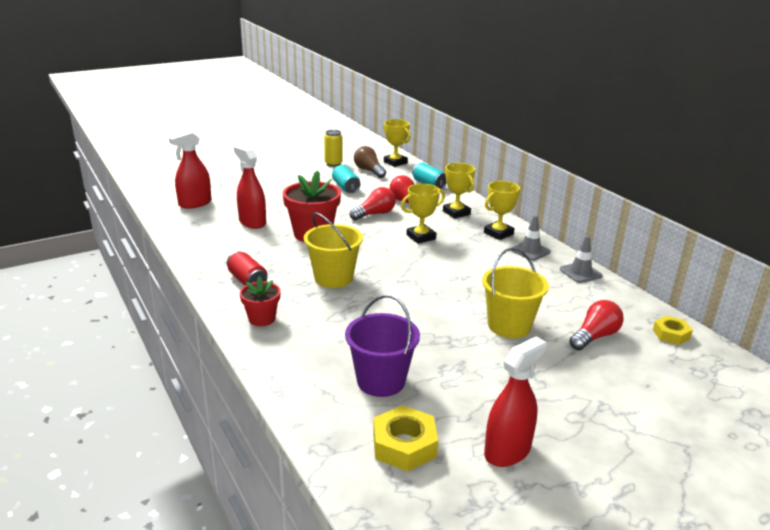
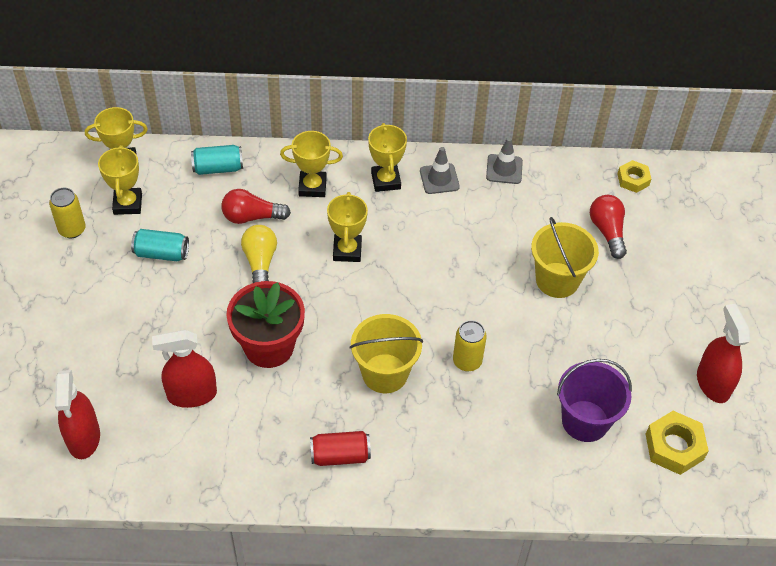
camera: 60 degrees left, 25 degrees up
(262, 319) = (428, 472): red flower pot -> none
(369, 171) = (128, 204): brown light bulb -> yellow trophy
(375, 214) = (260, 262): red light bulb -> yellow light bulb
(380, 307) = (467, 361): none -> yellow can

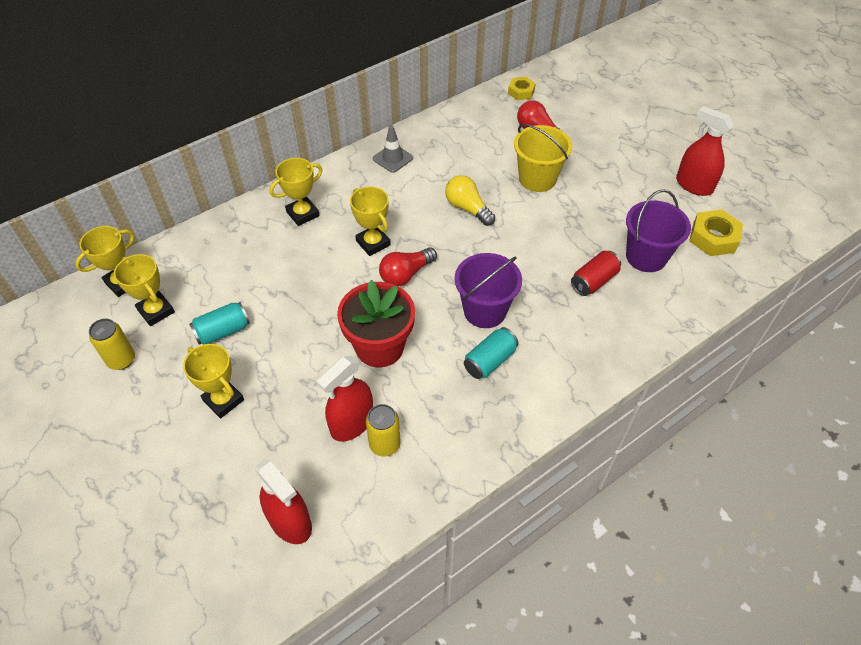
camera: 35 degrees left, 0 degrees up
(218, 168) = (212, 242): turquoise can -> turquoise can (490, 361)
(251, 217) = (274, 261): red light bulb -> red light bulb (406, 274)
(260, 262) = (313, 290): yellow light bulb -> yellow light bulb (467, 208)
(340, 455) = (511, 390): red can -> red can (594, 281)
(385, 373) = (485, 311): yellow bucket -> purple bucket
(386, 181) = (355, 180): yellow trophy -> yellow trophy (223, 400)
(467, 361) = (533, 266): yellow can -> yellow can (384, 444)
(504, 169) = (431, 129): grey traffic cone -> none

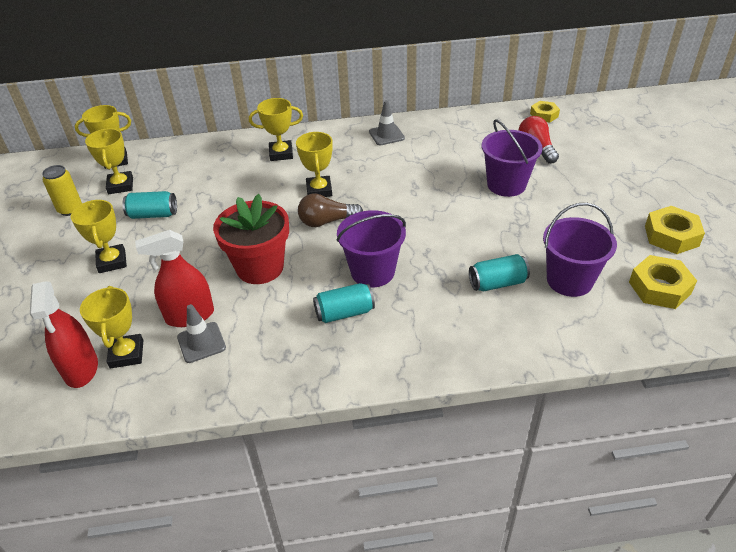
camera: 30 degrees right, 10 degrees down
(323, 487) = (127, 354): none -> yellow trophy
(384, 444) = (201, 342): yellow can -> grey traffic cone
(406, 274) = (327, 221): red light bulb -> brown light bulb
(467, 208) = (422, 189): yellow light bulb -> none
(537, 179) = (506, 185): yellow bucket -> purple bucket
(594, 281) = (497, 283): red can -> turquoise can
(694, 185) = (671, 236): red spray bottle -> yellow nut

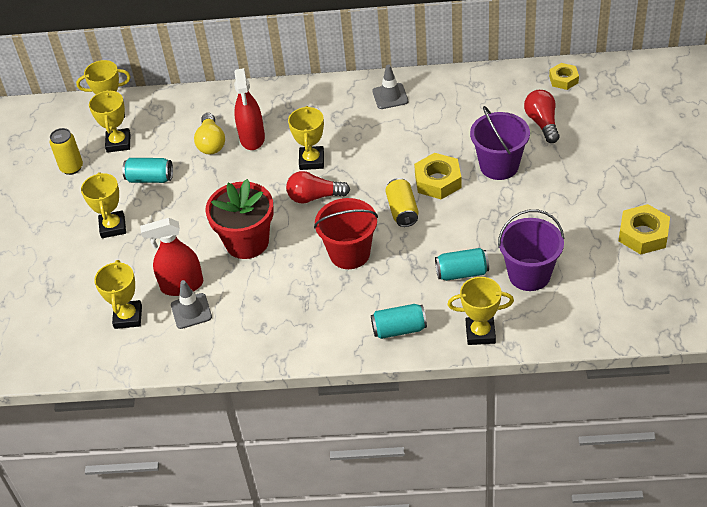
camera: 10 degrees right, 5 degrees up
(81, 369) = (90, 327): red spray bottle -> red spray bottle (252, 138)
(216, 180) = (211, 143): none -> yellow light bulb
(281, 154) = (278, 114): yellow trophy -> yellow trophy (480, 333)
(327, 221) = (314, 197): brown light bulb -> red light bulb
(344, 313) = (318, 292): turquoise can -> turquoise can (399, 329)
(372, 272) = (349, 253): purple bucket -> red bucket
(420, 228) = (402, 210): none -> yellow can
(659, 288) = (610, 288): yellow nut -> yellow nut (438, 181)

